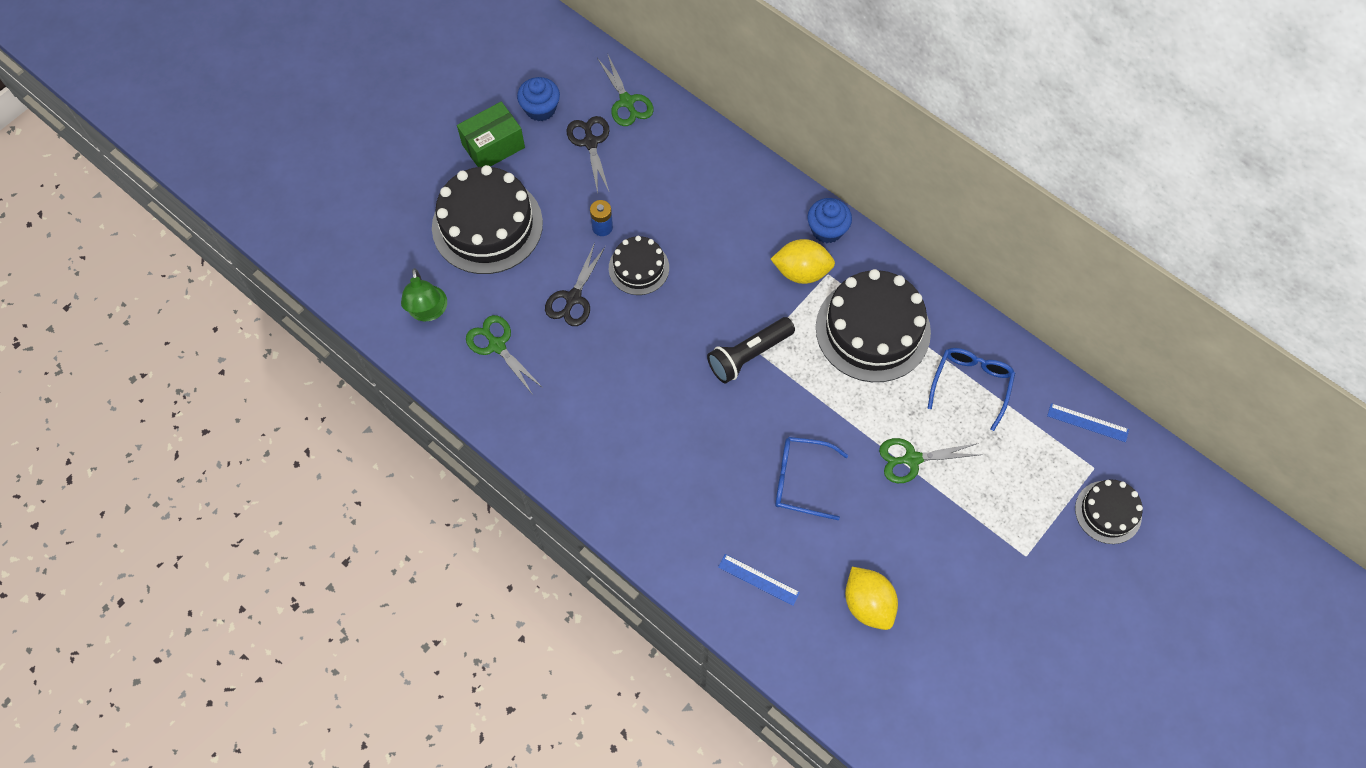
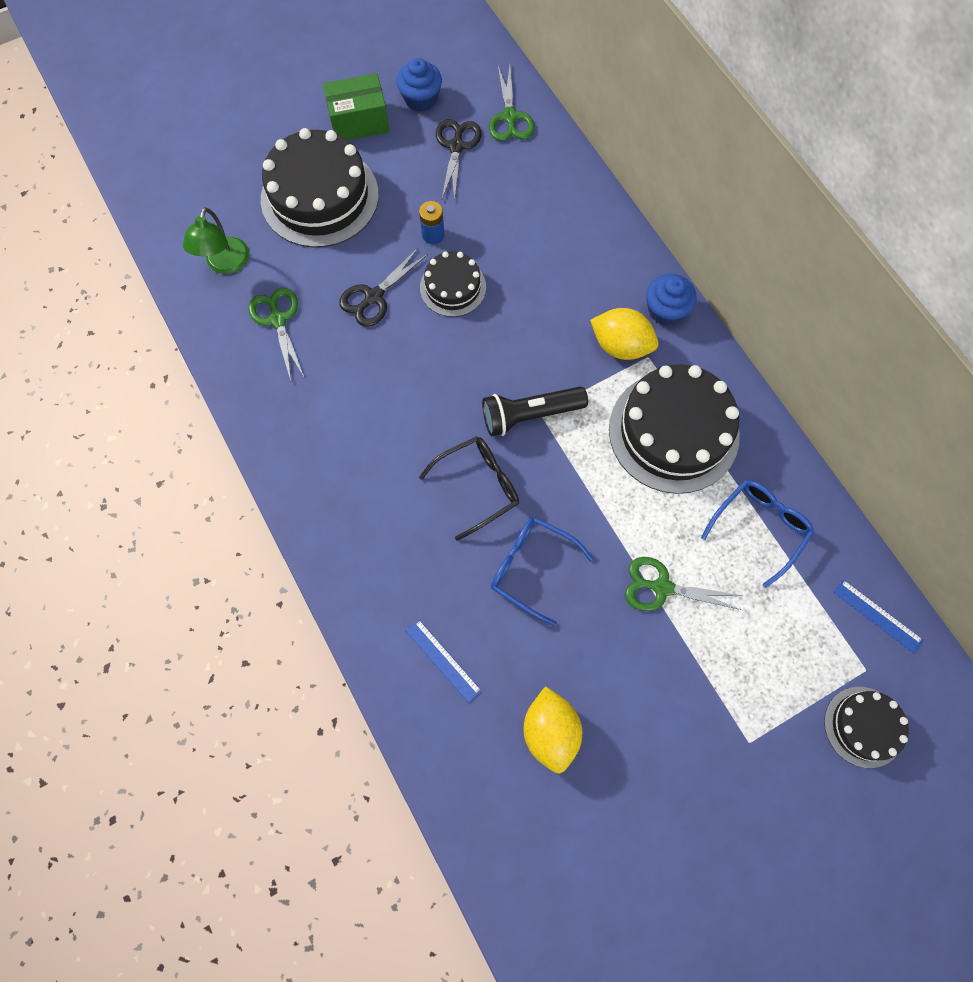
camera: 20 degrees right, 5 degrees up
(730, 429) = (478, 486): none -> black glasses

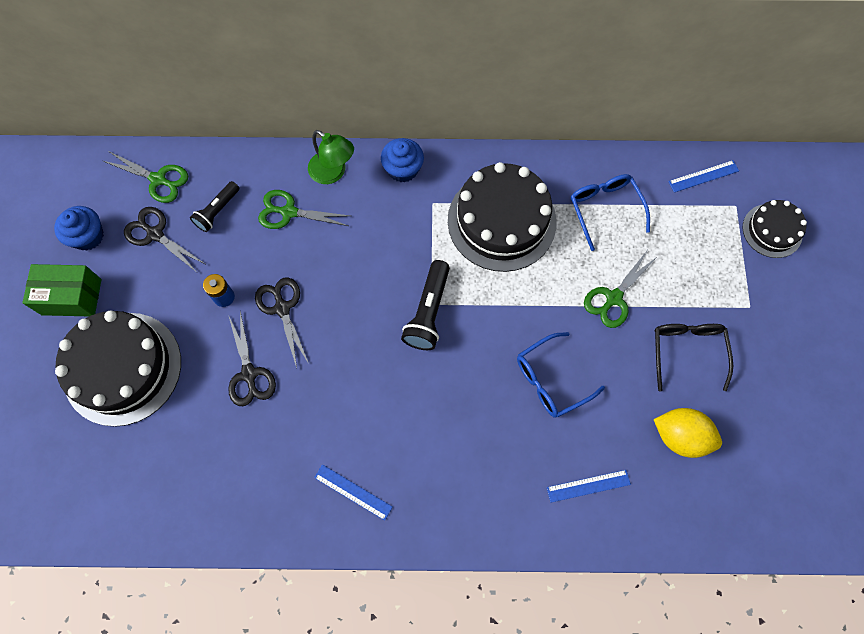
camera: 60 degrees left, 0 degrees up
(225, 264) = (131, 484): green lamp -> green lamp (333, 173)
(278, 320) = (217, 465): green scissors -> green scissors (289, 212)
(315, 444) = (353, 492): none -> blue ruler
(359, 121) = (71, 297): green box -> green box turned 75 degrees clockwise
(453, 287) = (282, 308): black cake -> black scissors
(478, 486) = (464, 382): black glasses -> black glasses (687, 351)
(512, 181) = (217, 211): none -> black flashlight
(621, 345) = (411, 216): yellow lemon -> none

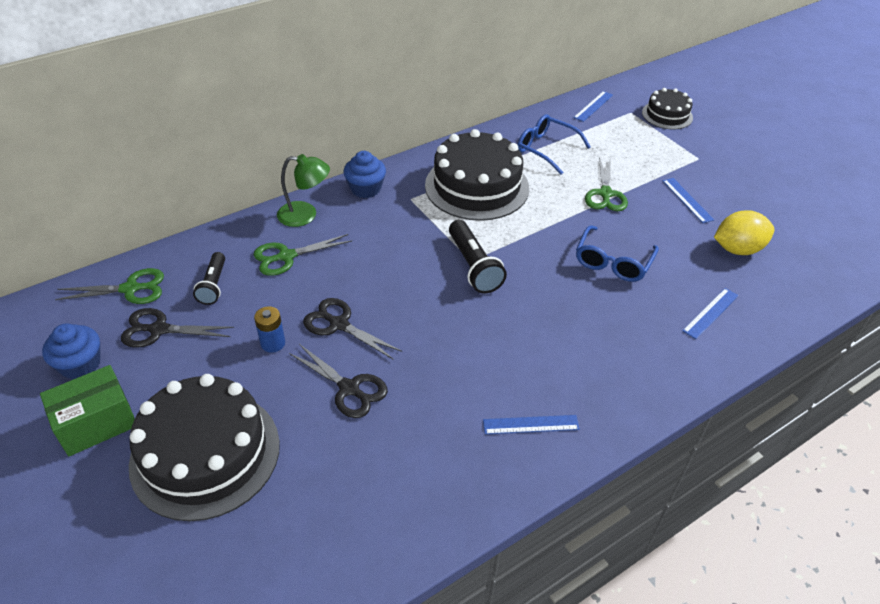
camera: 35 degrees left, 25 degrees down
(687, 351) = (687, 200): black glasses -> blue ruler

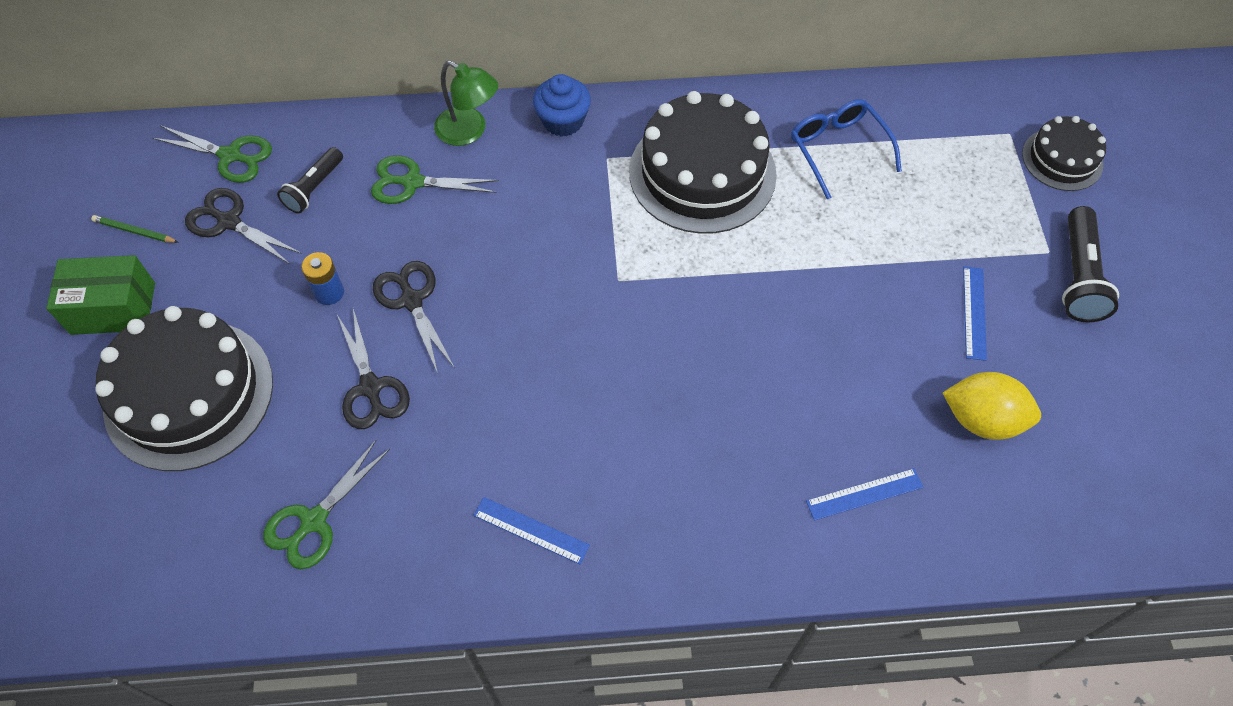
camera: 30 degrees right, 15 degrees up
(80, 365) = (135, 231): blue cupcake -> green pencil
(473, 266) = (615, 290): black flashlight -> black flashlight (1078, 276)
(593, 106) = (961, 102): blue ruler -> none
(605, 194) = (865, 254): green scissors -> green scissors (314, 521)
(613, 262) = (793, 362): blue glasses -> none

